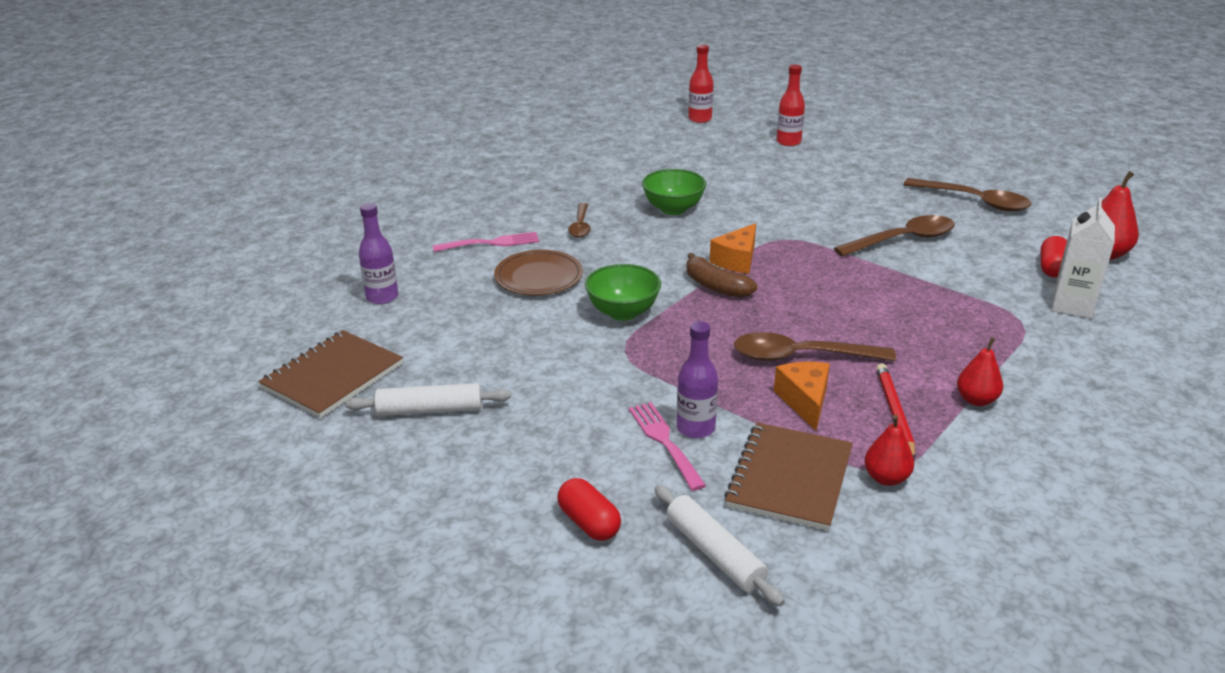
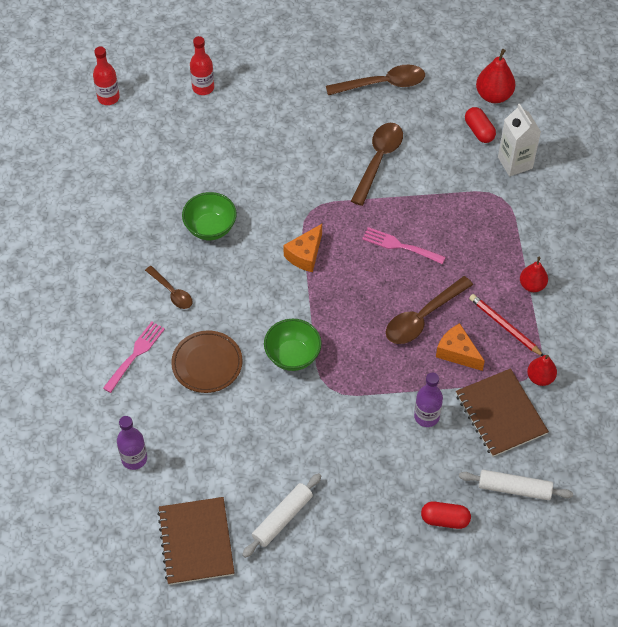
camera: 45 degrees left, 25 degrees up
(664, 442) = (422, 438): pink fork -> pink fork (400, 246)
(715, 286) = (318, 290): brown banana -> none
(737, 260) = (305, 255): orange cheese -> orange cheese turned 45 degrees clockwise

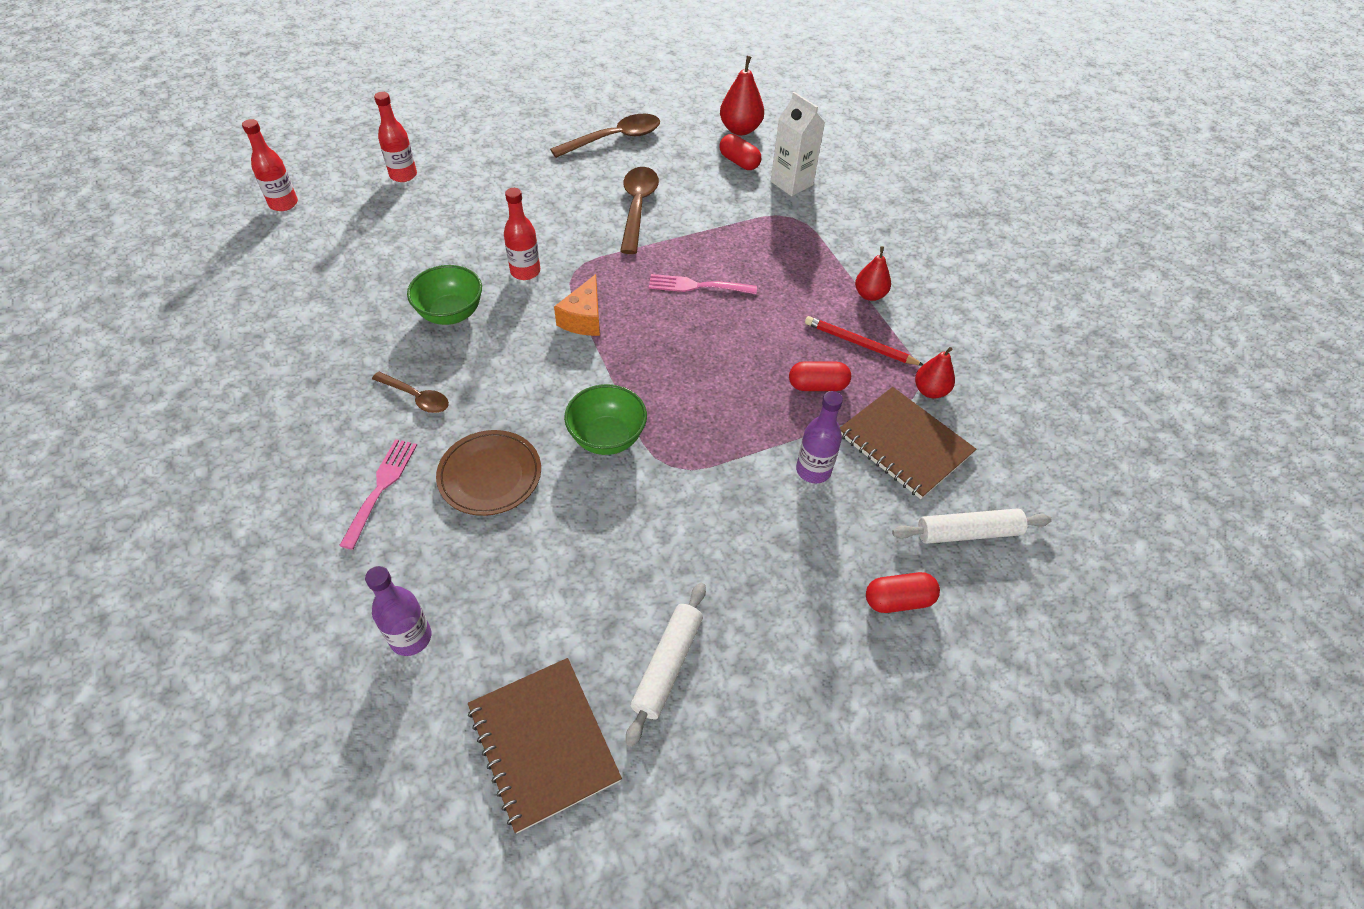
camera: 20 degrees left, 5 degrees down
(274, 202) = (525, 271): none -> red bottle
(423, 317) = (758, 355): brown spoon -> none
(457, 353) = (817, 386): orange cheese -> red capsule

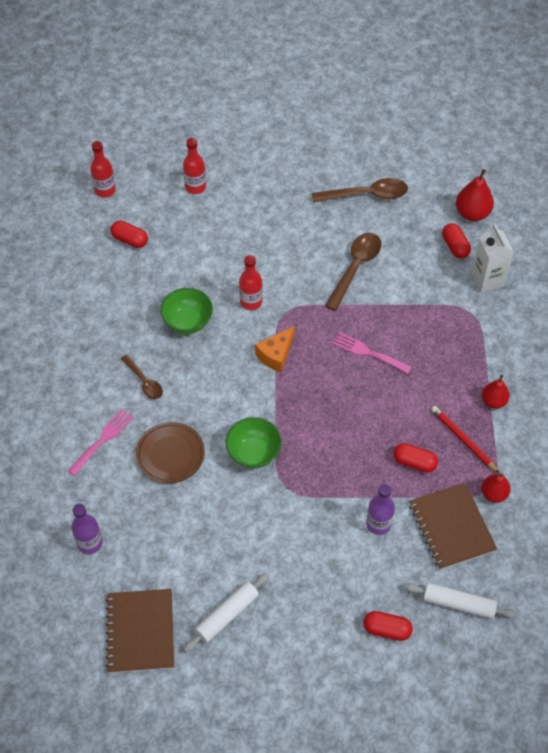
camera: 25 degrees right, 5 degrees up
(336, 246) = (130, 240): none -> red capsule

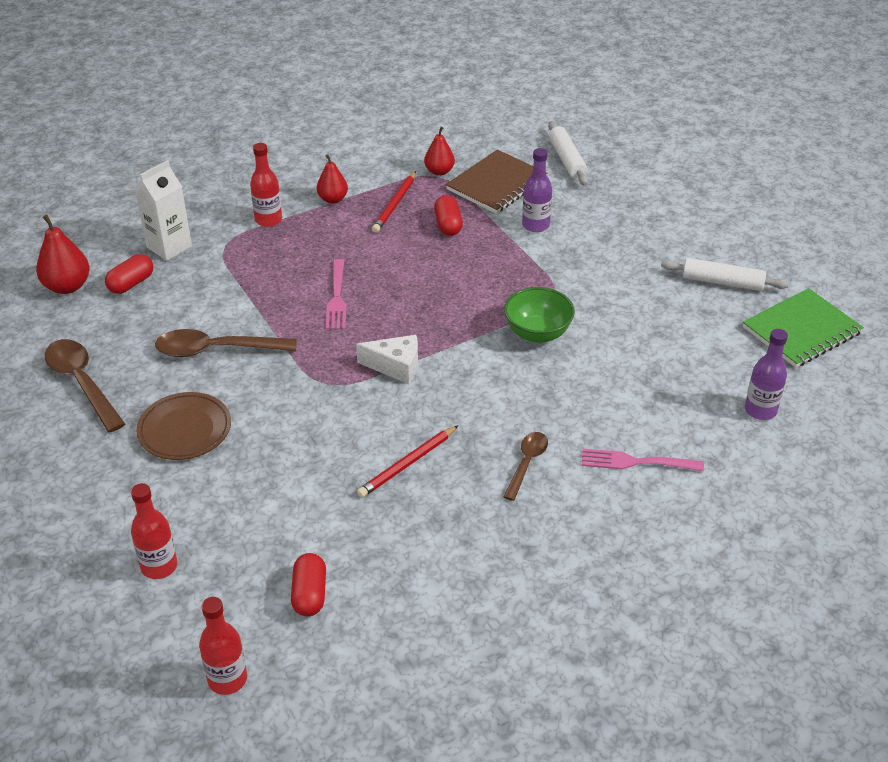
camera: 120 degrees left, 15 degrees down
(140, 631) = (801, 330): brown notebook -> green notebook
(170, 454) = (599, 396): brown plate -> brown plate (184, 430)
(188, 322) = (407, 464): green bowl -> red pencil
(251, 302) = (333, 419): red bottle -> red bottle (268, 220)
(276, 355) = (396, 366): orange cheese -> white cheese
(387, 629) = (631, 189): red capsule -> none

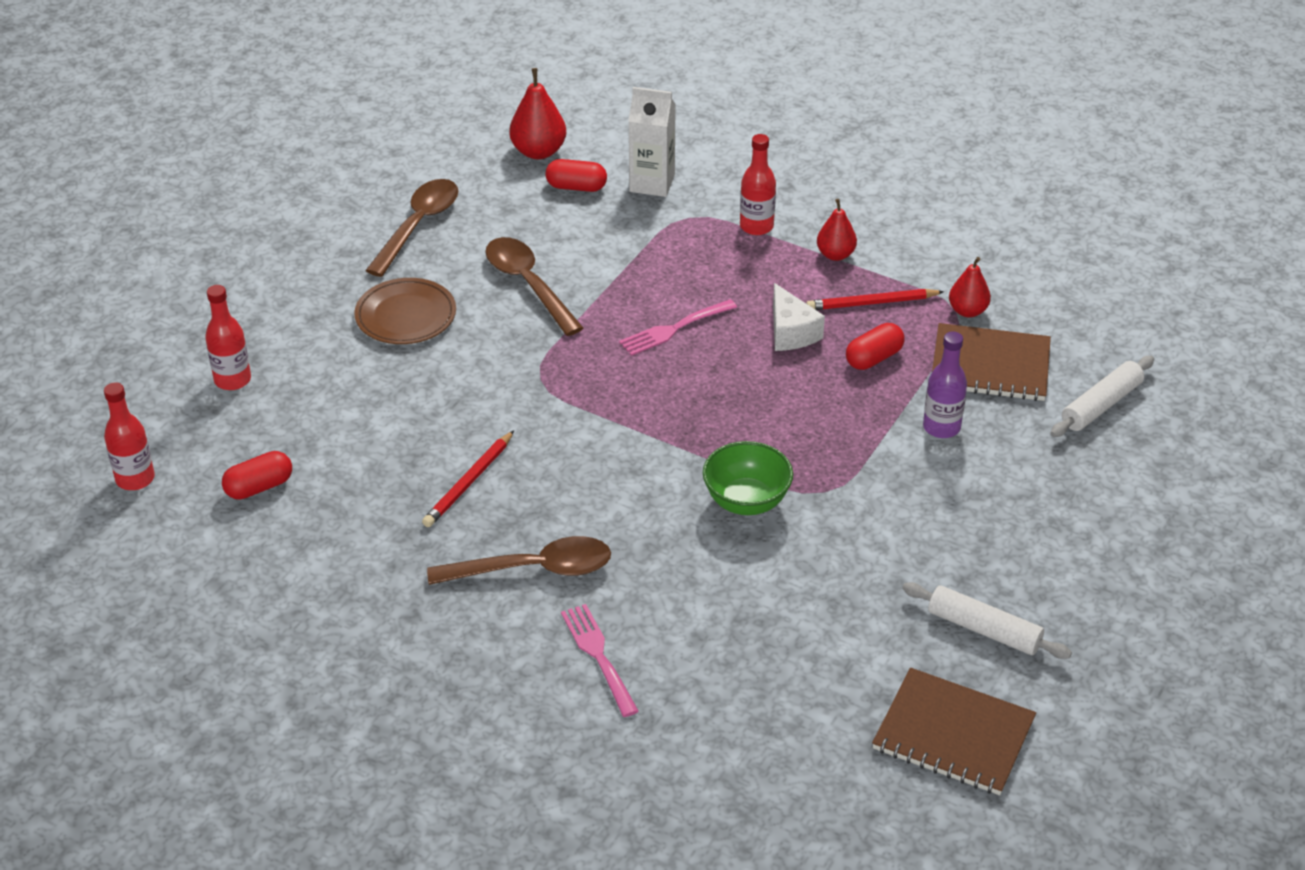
camera: 60 degrees right, 0 degrees up
(396, 366) = (603, 415): white cheese -> white cheese (791, 332)
(407, 464) = (469, 482): red pencil -> red pencil turned 75 degrees counterclockwise
(526, 464) = (532, 569): brown spoon -> brown spoon, size x1.67
(722, 282) = (984, 629): white rolling pin -> white rolling pin turned 45 degrees counterclockwise
(760, 410) = (768, 738): purple bottle -> none
(801, 330) = (953, 735): green notebook -> brown notebook

